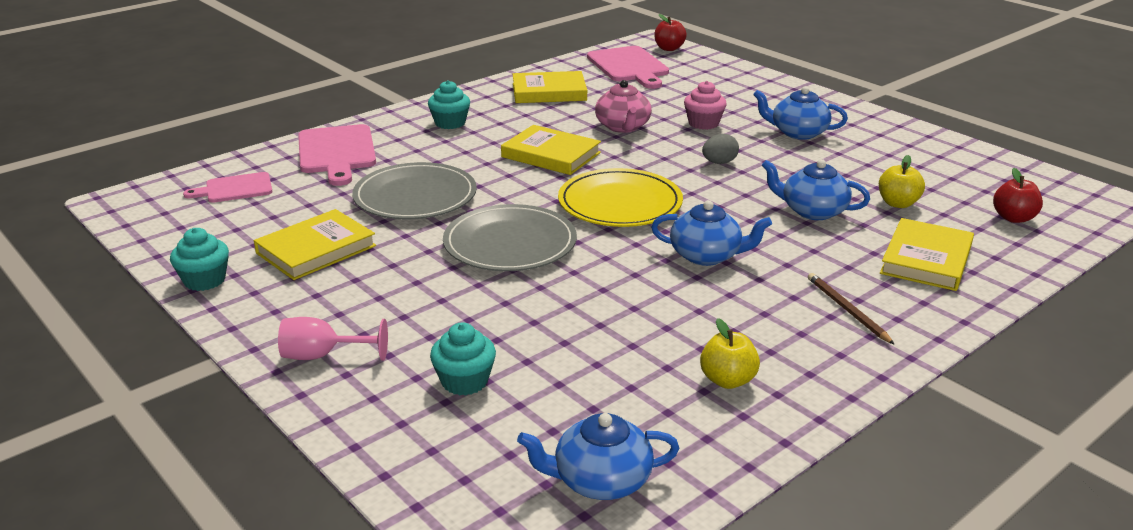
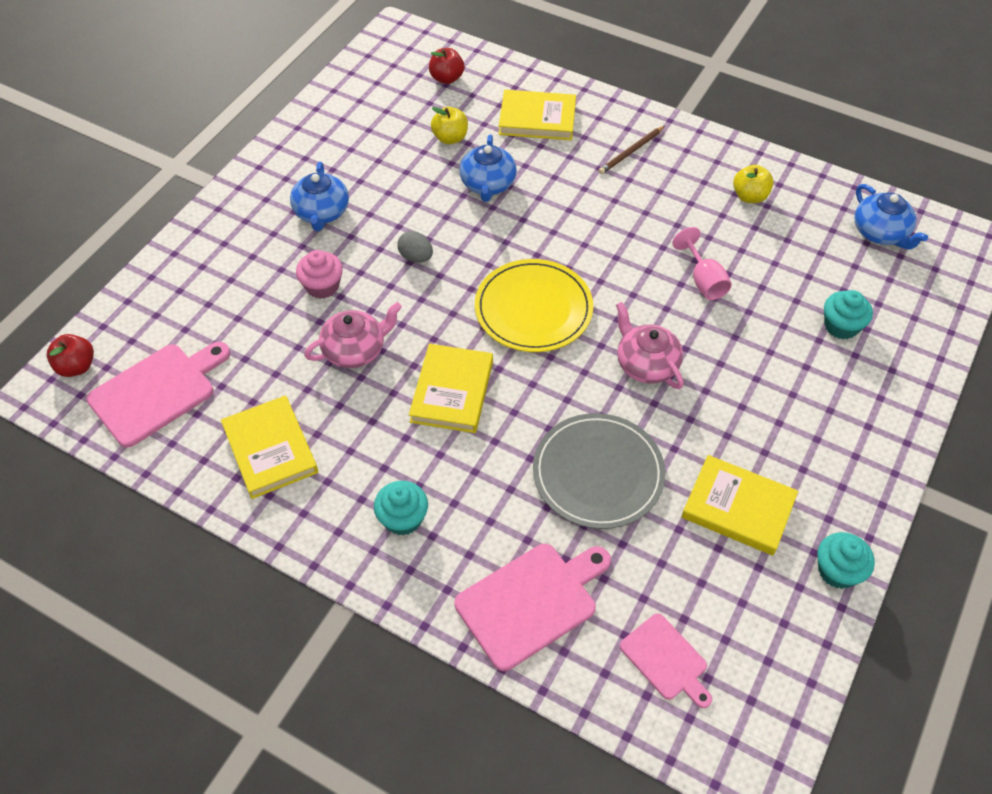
camera: 110 degrees left, 25 degrees up
(323, 356) = (872, 422): pink goblet -> pink goblet (703, 280)
(510, 243) = (646, 364): grey plate -> pink teapot
(706, 255) = (596, 234): blue teapot -> none

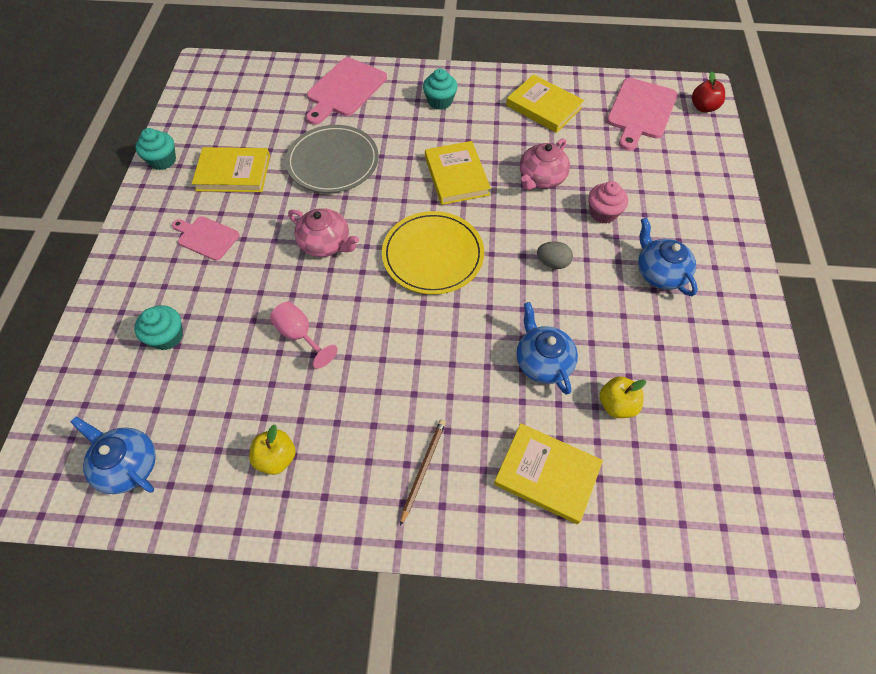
camera: 155 degrees right, 5 degrees up
(447, 78) = (684, 495): red apple -> none
(537, 119) = (547, 474): yellow book -> yellow book turned 45 degrees clockwise
(666, 660) = (260, 90): pink cutting board -> pink cutting board (206, 237)

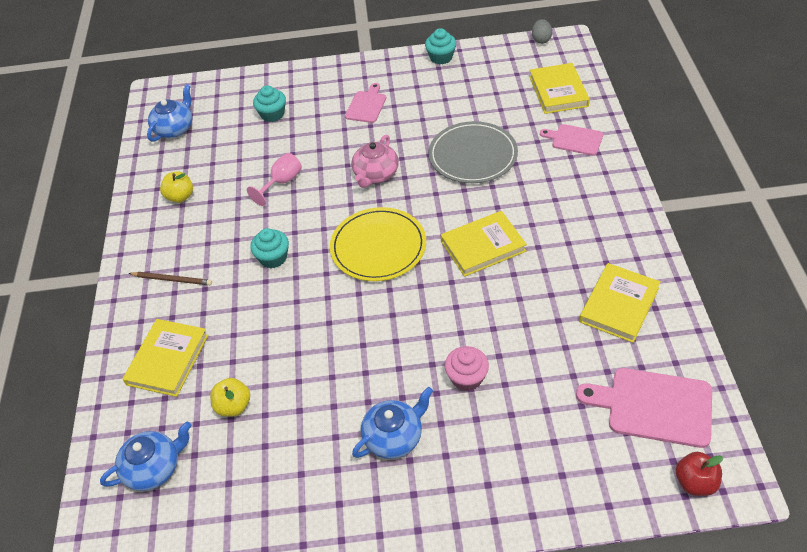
camera: 85 degrees right, 10 degrees down
(233, 173) = (439, 99): yellow book -> yellow book (558, 91)
(344, 90) = (574, 139): pink cutting board -> pink cutting board, size x0.61
(440, 101) = (588, 213): turquoise cupcake -> turquoise cupcake (273, 258)
(541, 178) = (502, 316): pink teapot -> none
(543, 361) = (273, 344): blue teapot -> blue teapot (154, 468)
(552, 263) = (388, 339): grey egg -> grey egg (541, 40)

